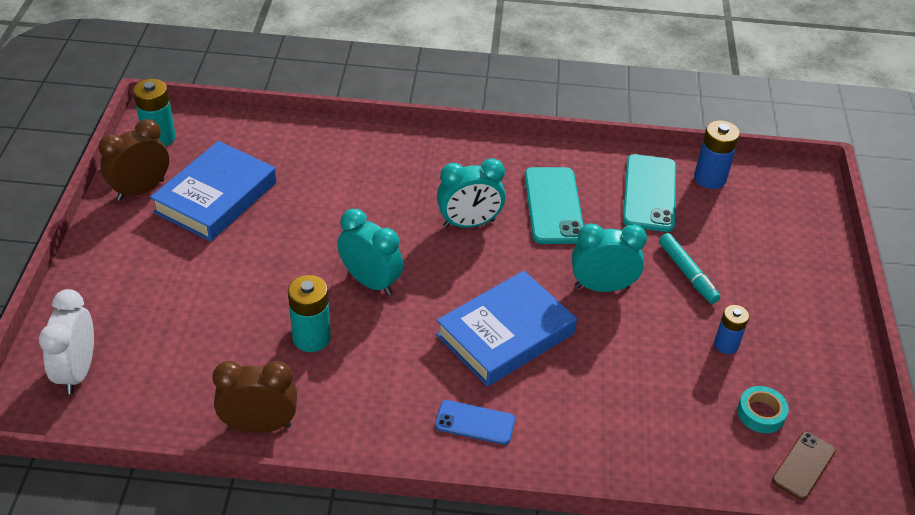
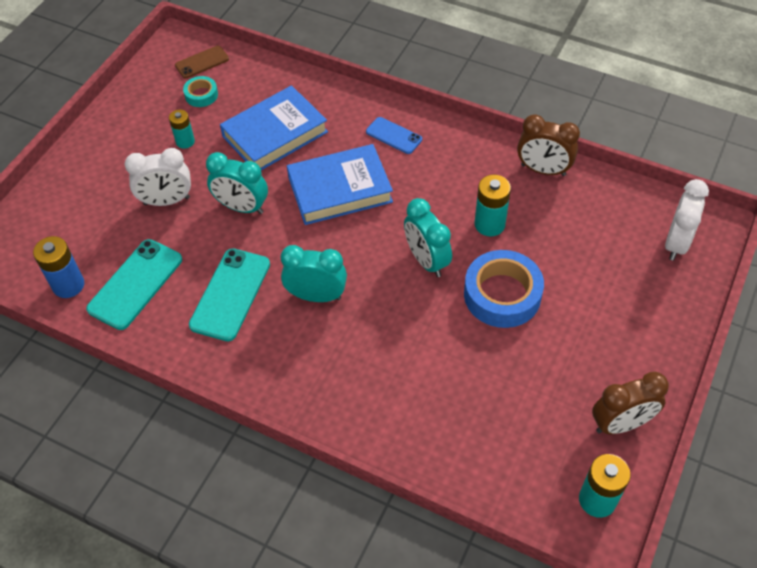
camera: 155 degrees left, 10 degrees up
(216, 197) = (545, 393): blue book -> blue book (275, 134)
(277, 268) = (502, 295): none -> blue tape
(687, 273) = (167, 201): turquoise marker -> white clock
(726, 345) = (185, 141): blue battery -> turquoise battery

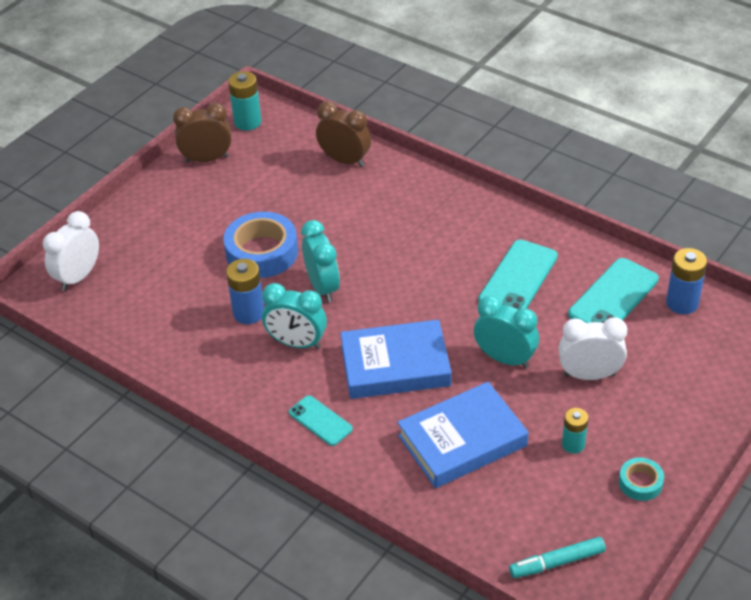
camera: 170 degrees left, 10 degrees down
(201, 95) = (555, 509): turquoise tape -> turquoise tape (640, 483)
(202, 62) = (557, 562): brown phone -> turquoise marker
(316, 296) = (435, 269): turquoise clock -> turquoise clock (297, 343)
(394, 135) = (320, 421): blue phone -> turquoise phone
(489, 224) = (249, 313): turquoise battery -> blue battery
(543, 170) = (169, 361): brown clock -> brown clock (345, 160)

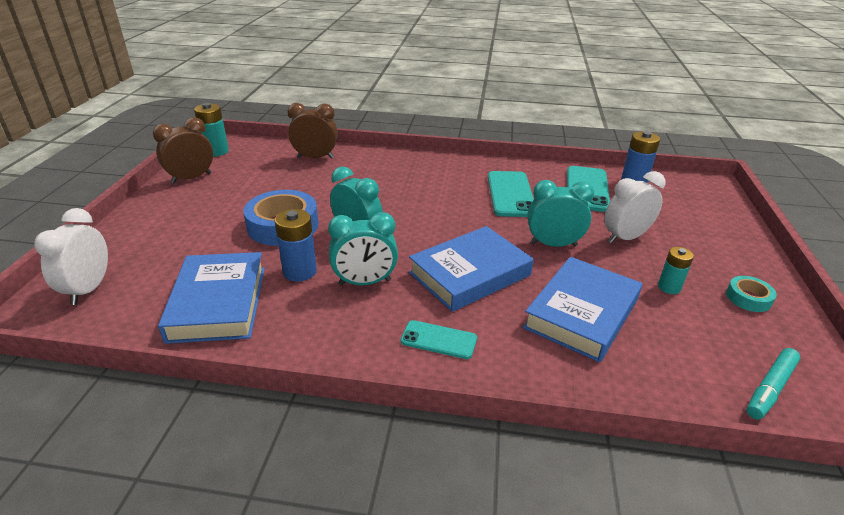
camera: 30 degrees left, 10 degrees down
(169, 324) = (218, 303): none -> blue book

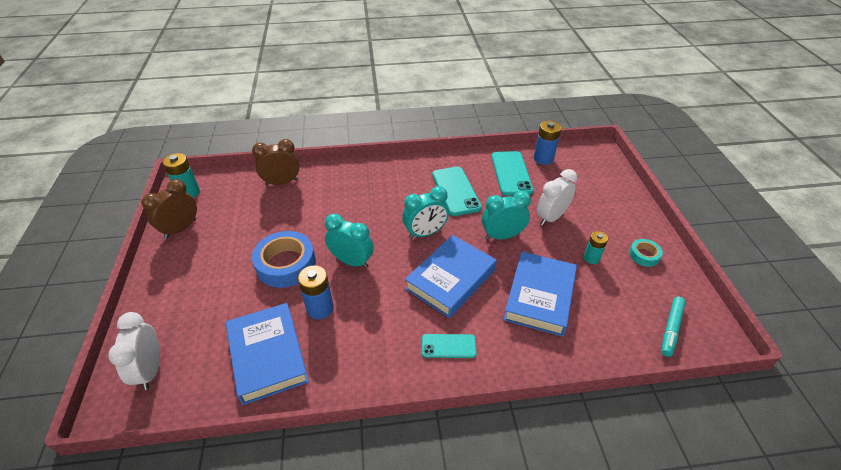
camera: 15 degrees left, 10 degrees up
(365, 282) = (375, 306): turquoise clock -> turquoise clock (425, 233)

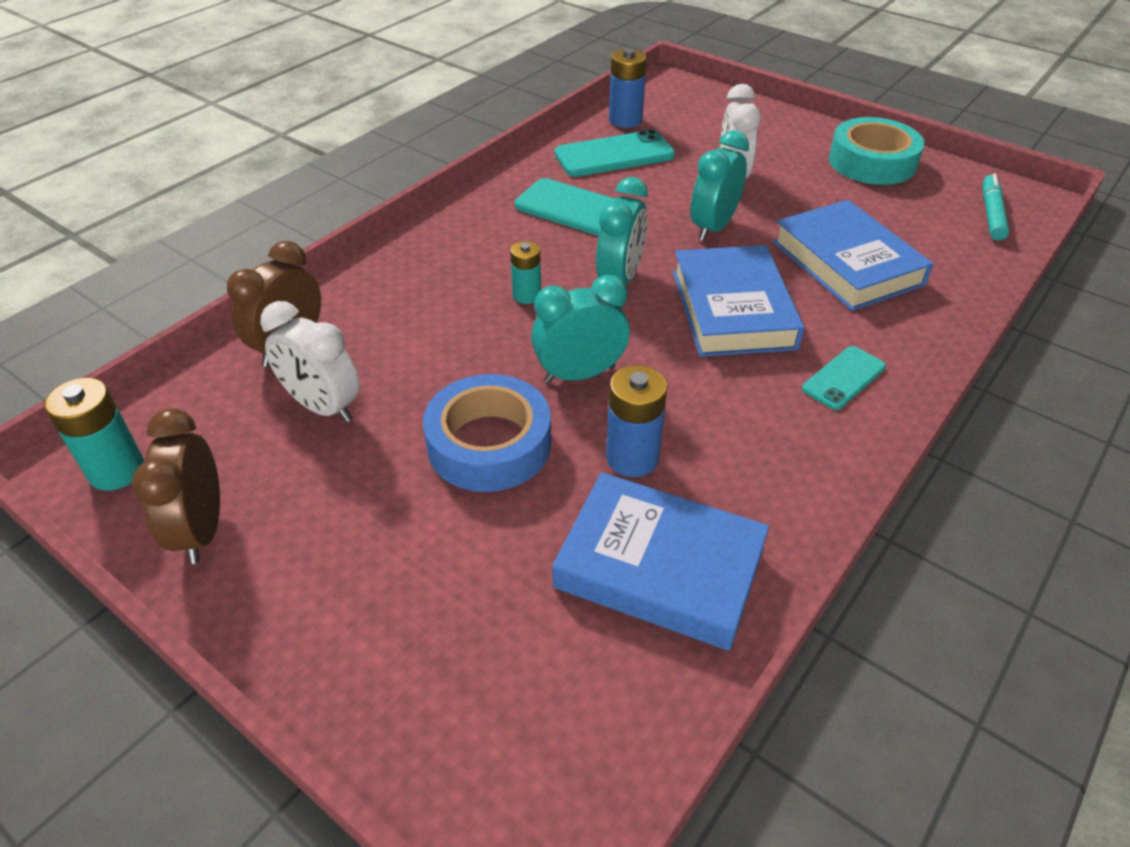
camera: 45 degrees left, 0 degrees up
(150, 370) = (513, 747): white clock -> white clock (323, 407)
(511, 173) = (614, 155): turquoise phone -> turquoise phone turned 60 degrees counterclockwise
(591, 258) = (833, 194): turquoise battery -> turquoise battery (527, 295)
(644, 255) = (872, 162): turquoise tape -> turquoise tape, size x1.98
(671, 329) = (991, 214): turquoise marker -> turquoise marker turned 150 degrees counterclockwise

